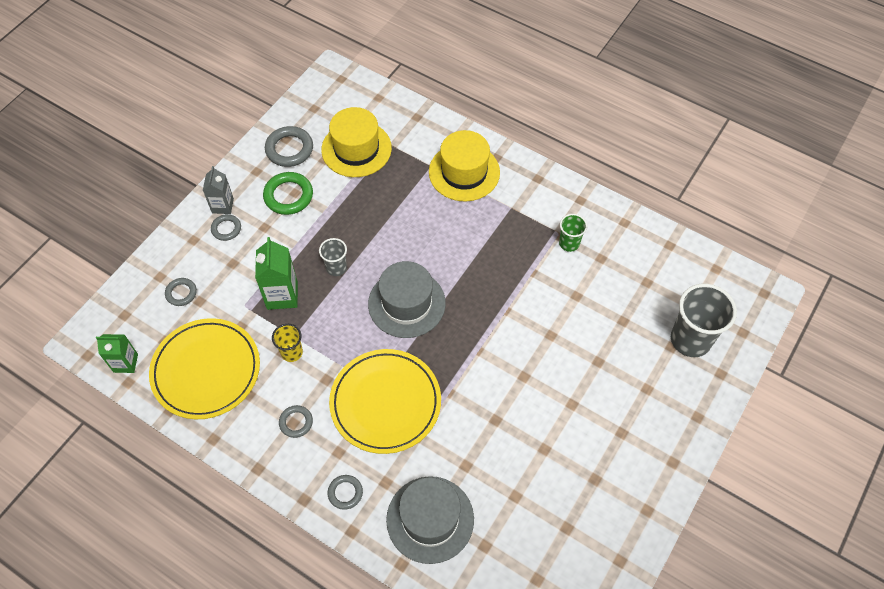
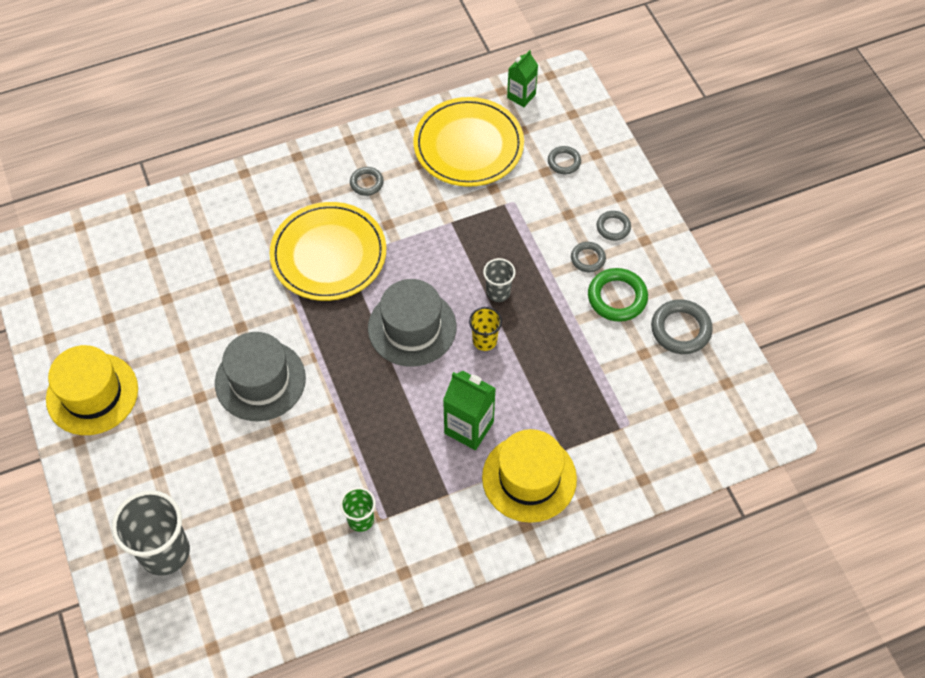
camera: 125 degrees right, 0 degrees up
(222, 206) = (645, 237): grey carton -> none
(282, 295) = (501, 234): green carton -> green carton (469, 428)
(292, 352) = (435, 212): yellow cup -> yellow cup (484, 340)
(345, 493) = (277, 185): grey ring -> grey ring (588, 258)
(356, 149) = (637, 392): yellow hat -> yellow hat (92, 394)
(430, 519) = (204, 228): grey hat -> grey hat (260, 380)

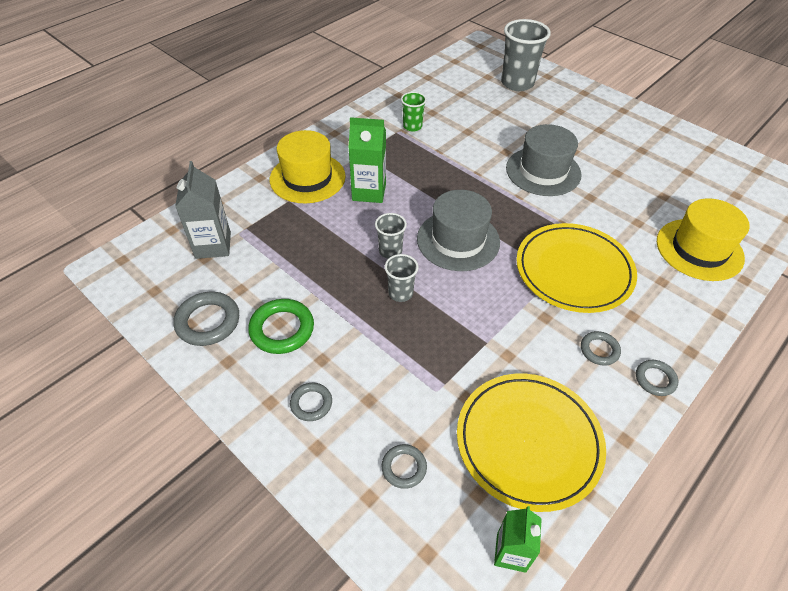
camera: 155 degrees right, 10 degrees down
(92, 394) = (643, 131): yellow hat -> yellow hat (699, 249)
(484, 340) = (390, 251): yellow cup -> grey cup
(588, 258) = (326, 357): grey ring -> grey ring (655, 379)
(659, 417) = (213, 245): none -> grey carton

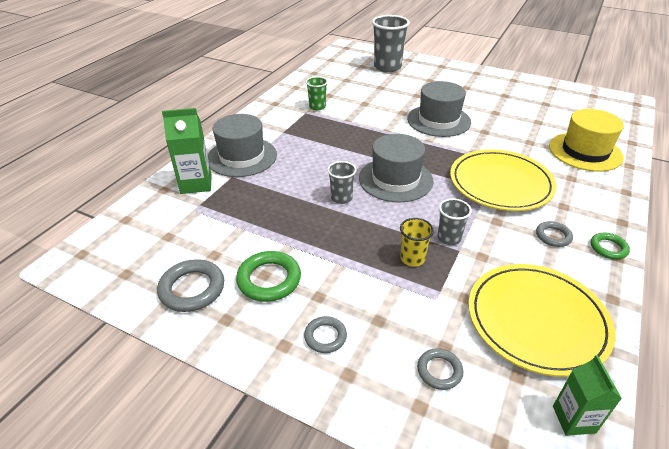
camera: 15 degrees left, 10 degrees down
(213, 245) = (173, 224): grey carton -> none
(307, 178) = (242, 157): yellow hat -> grey hat
(369, 192) = (302, 158): green carton -> green carton (196, 184)
(400, 293) = (366, 228): grey cup -> grey cup (449, 238)
(433, 340) = (412, 258): none -> yellow cup
(655, 379) = (608, 248): grey ring -> green ring

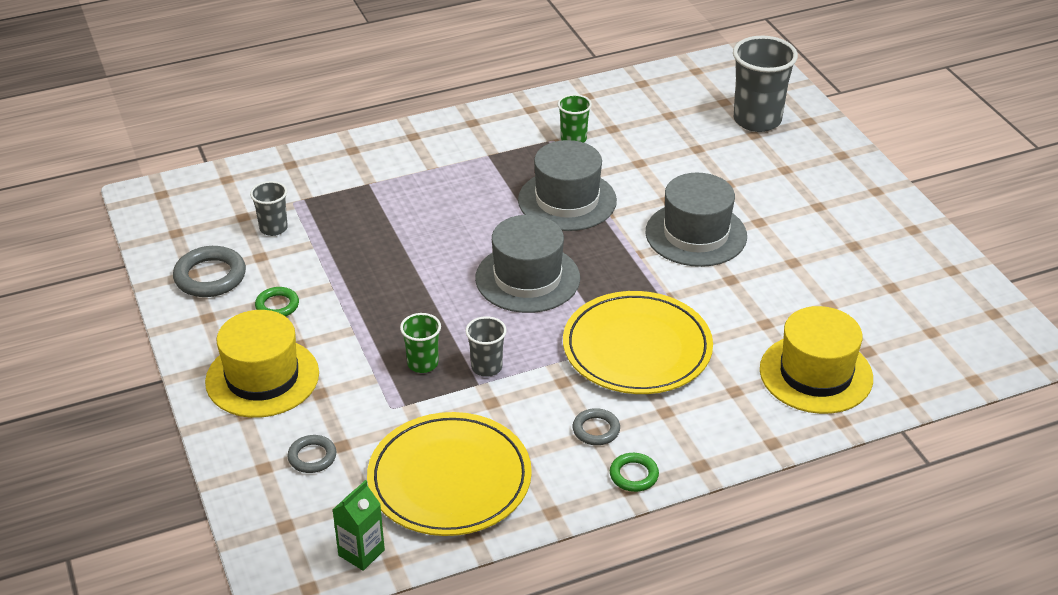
camera: 40 degrees right, 0 degrees up
(196, 184) = (326, 173): green carton -> none
(242, 157) = (405, 165): grey hat -> grey hat (567, 200)
(269, 279) = (277, 305): green ring -> green ring, size x0.59
(325, 336) = (262, 377): grey ring -> yellow hat
(341, 198) = (442, 267): grey cup -> grey cup (273, 228)
(412, 258) = (422, 363): yellow cup -> green cup

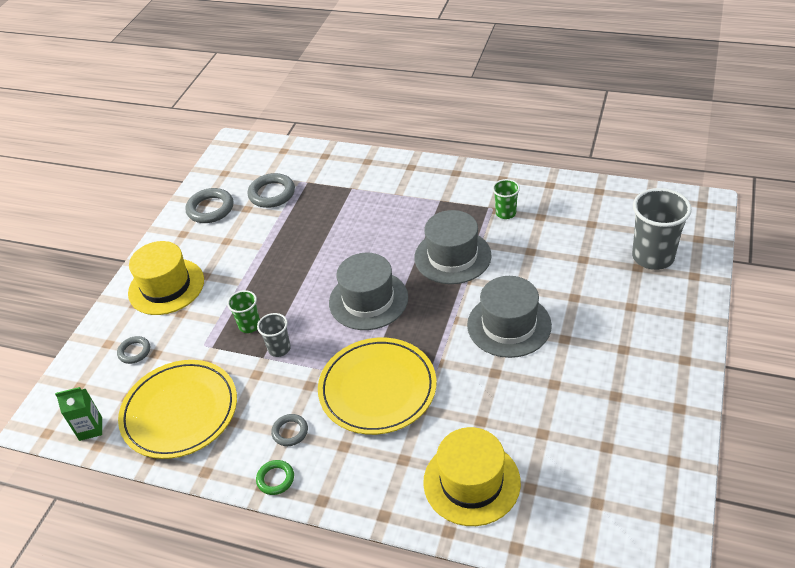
camera: 45 degrees right, 5 degrees up
(273, 228) = (272, 194): grey cup -> grey ring
(277, 305) = (221, 245): green ring -> none

